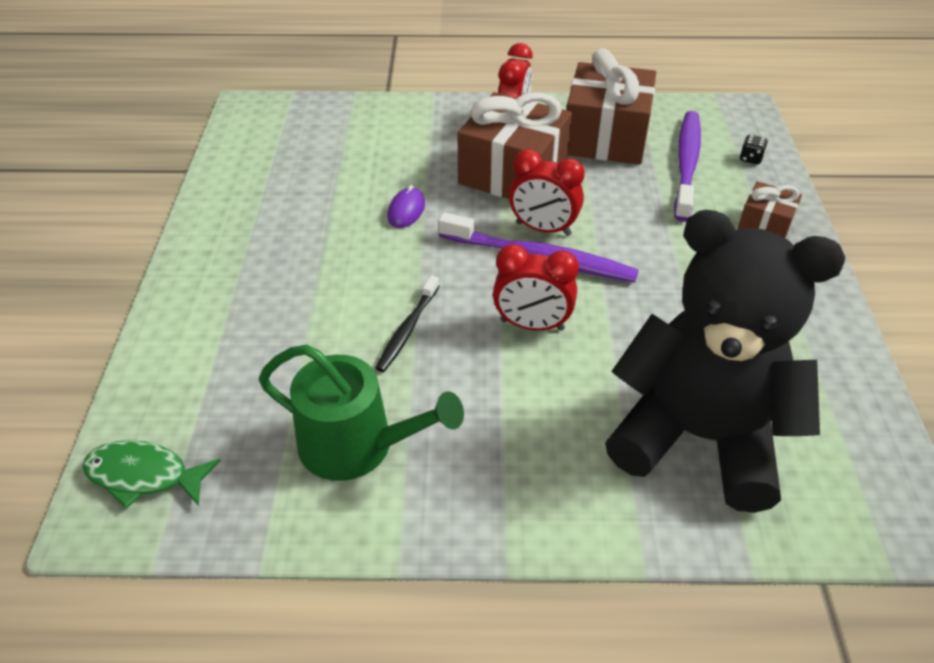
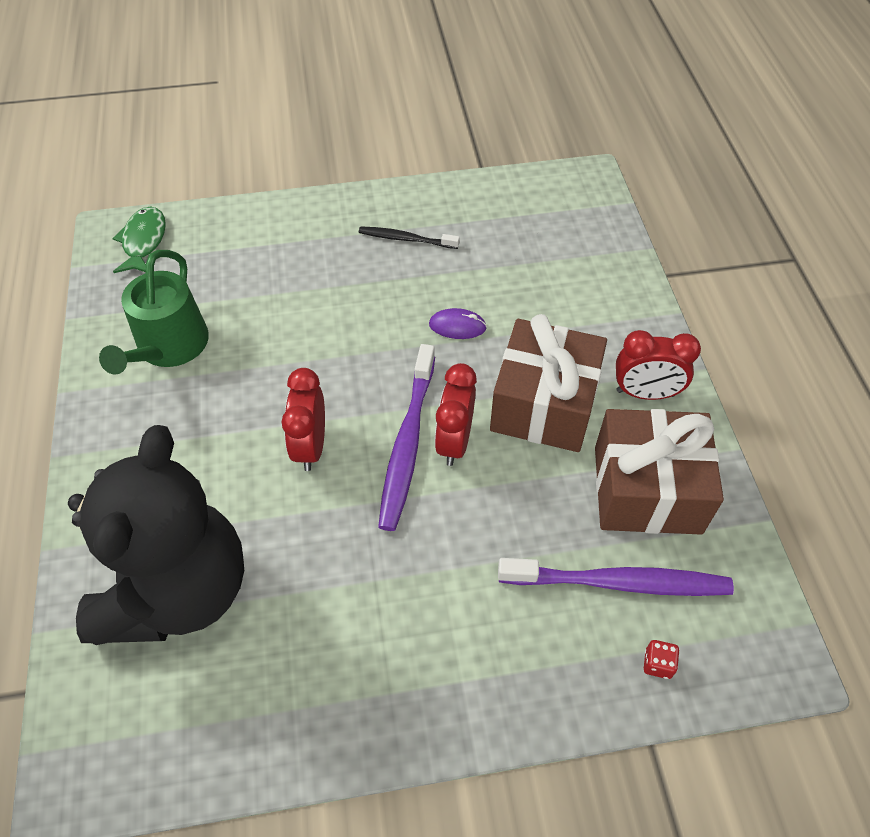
camera: 80 degrees right, 10 degrees up
(407, 329) = (295, 356): black toothbrush -> black toothbrush (406, 239)
(750, 158) = (657, 664): black dice -> red dice
(765, 225) = (514, 673): brown gift -> none

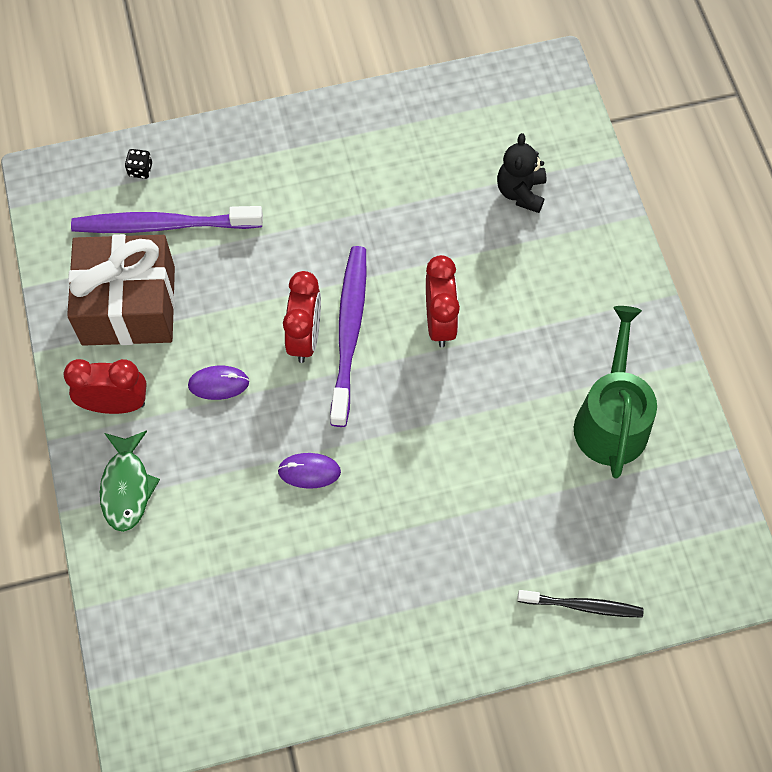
camera: 175 degrees right, 10 degrees up
(144, 241) = (695, 565): green fish -> green fish (126, 487)
(178, 591) = (520, 192): black teddy bear -> black teddy bear, size x0.41
(406, 239) = (379, 597): black toothbrush -> black toothbrush (582, 606)
(543, 404) = (218, 384): brown gift -> purple mouse
(657, 664) = (140, 170): red dice -> black dice

